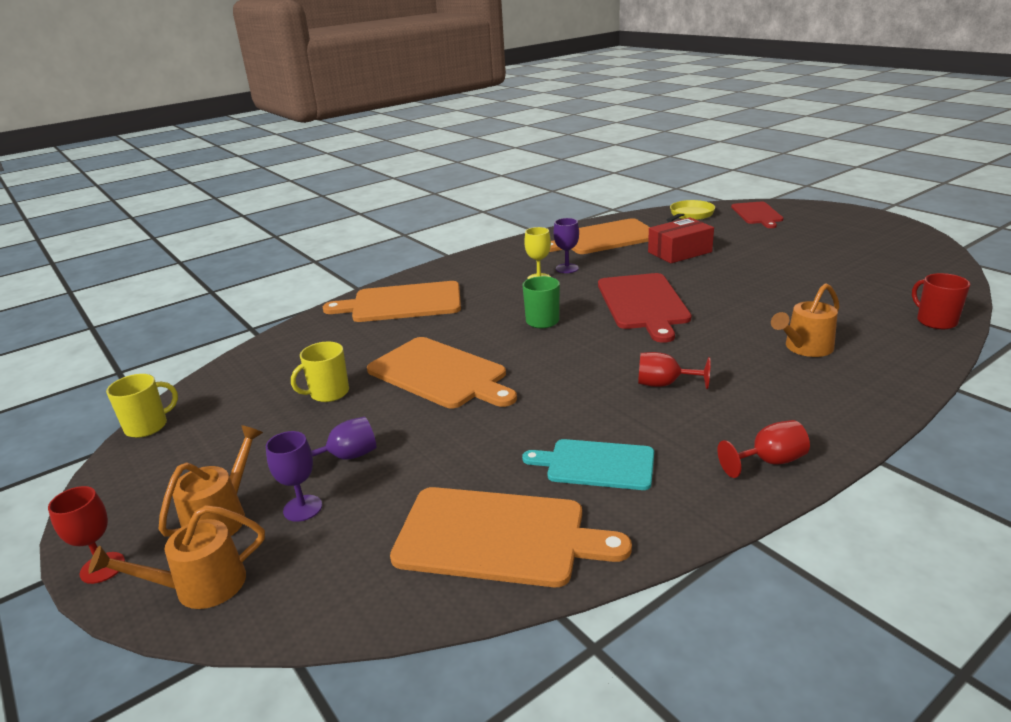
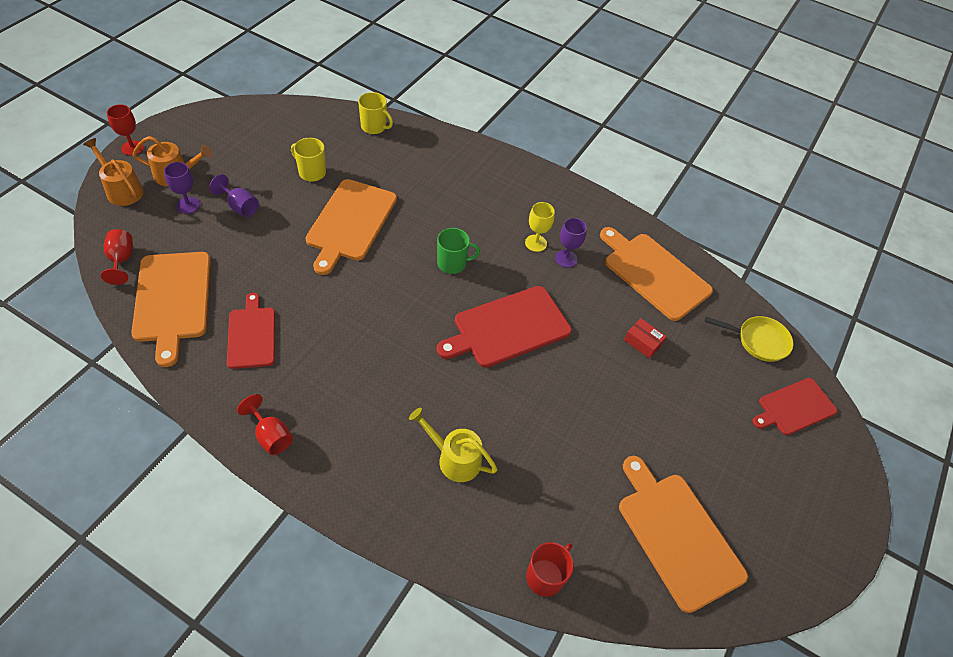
camera: 60 degrees right, 25 degrees up
(147, 426) = (257, 105): yellow mug -> yellow mug (374, 127)
(402, 303) = (457, 167): orange cutting board -> orange cutting board (677, 535)
(596, 464) = (251, 335): turquoise cutting board -> red cutting board
(664, 384) = (366, 360): red goblet -> red goblet (121, 260)
(679, 252) = (642, 342): red box -> red box, size x0.57
(804, 348) = (454, 458): orange watering can -> yellow watering can

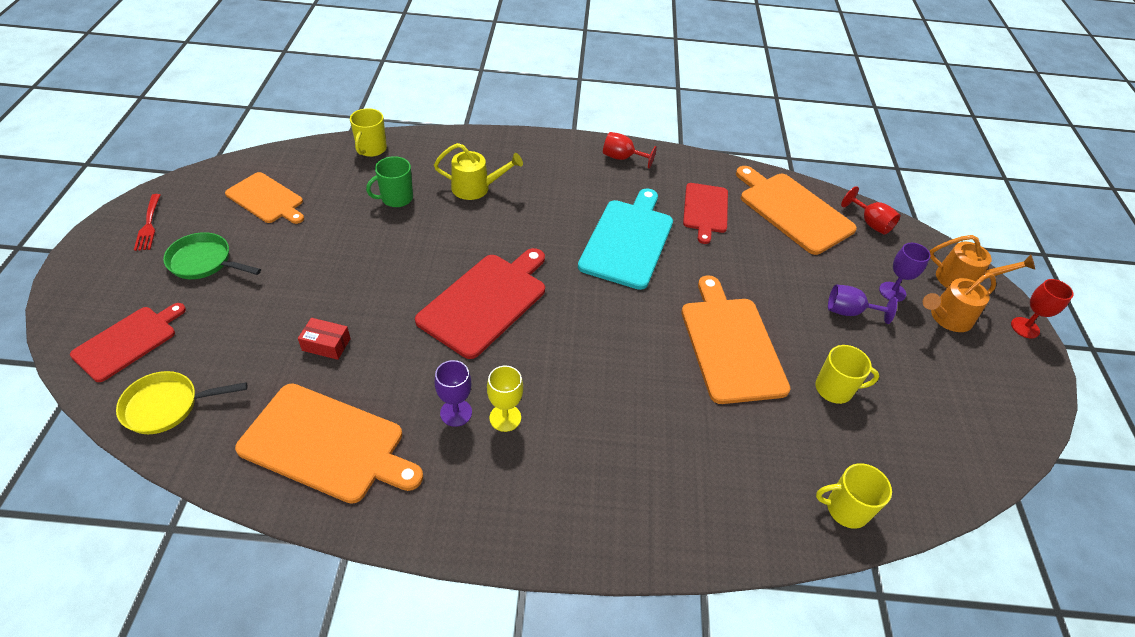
camera: 155 degrees right, 5 degrees down
(251, 335) = (705, 210): red cutting board -> red cutting board turned 45 degrees clockwise
(351, 334) = (628, 240): none -> turquoise cutting board
(452, 263) = (587, 346): green mug -> green mug (396, 198)
(545, 576) = (371, 149): red mug -> yellow mug
(677, 535) = (266, 199): orange cutting board -> orange cutting board, size x0.64
(739, 469) = (204, 262): none -> green pan
(797, 546) = (148, 224): none -> red fork

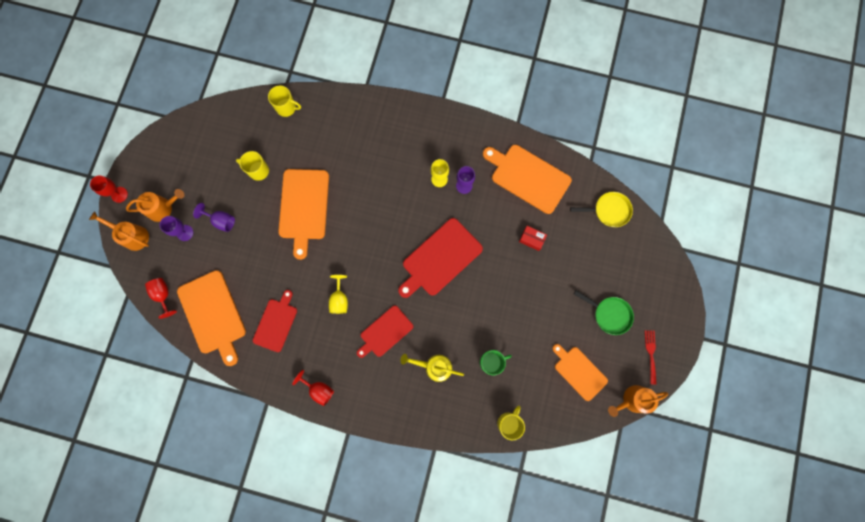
camera: 165 degrees left, 30 degrees up
(128, 341) = (638, 256): red cutting board -> red cutting board (385, 332)
(193, 179) = (632, 400): none -> orange watering can
(628, 240) = (339, 299): turquoise cutting board -> yellow goblet

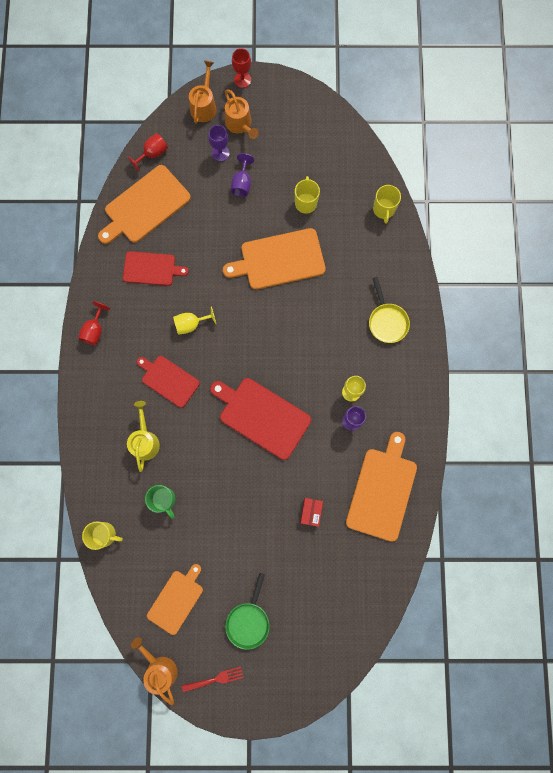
camera: 75 degrees right, 0 degrees up
(609, 211) = (369, 594): yellow pan -> yellow pan (387, 321)

